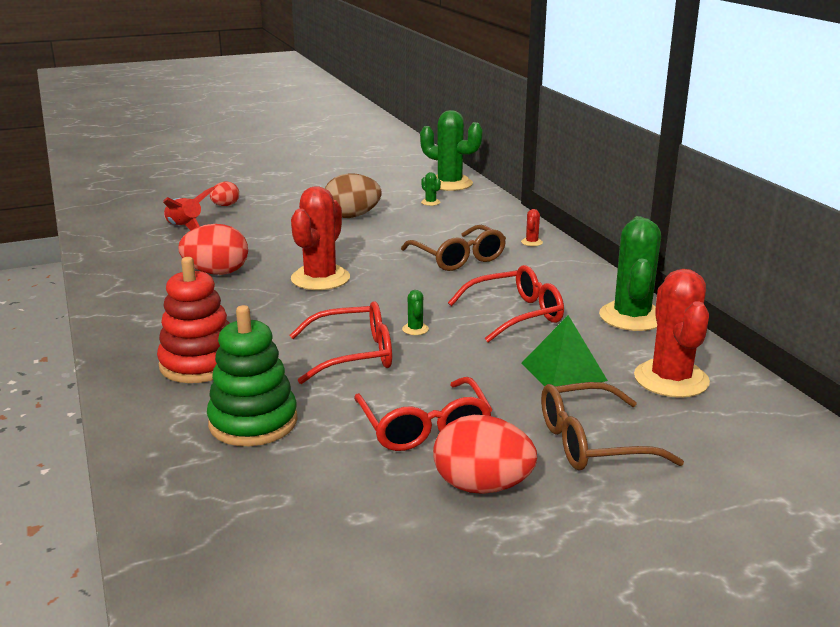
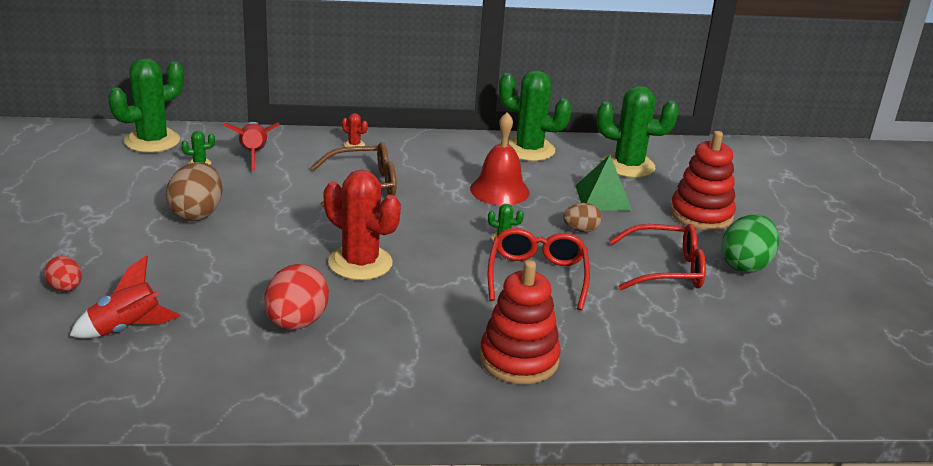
camera: 75 degrees left, 5 degrees up
(253, 422) = (637, 344): green stacking toy -> none
(466, 214) = (254, 155): none -> red rocket
(471, 366) = (581, 230): none -> brown egg
(482, 486) = (745, 265): red egg -> green egg
(515, 314) = (499, 190): red glasses -> red bell
(592, 442) = (701, 214): brown glasses -> red stacking toy
(671, 379) = (628, 166): red cactus -> green cactus

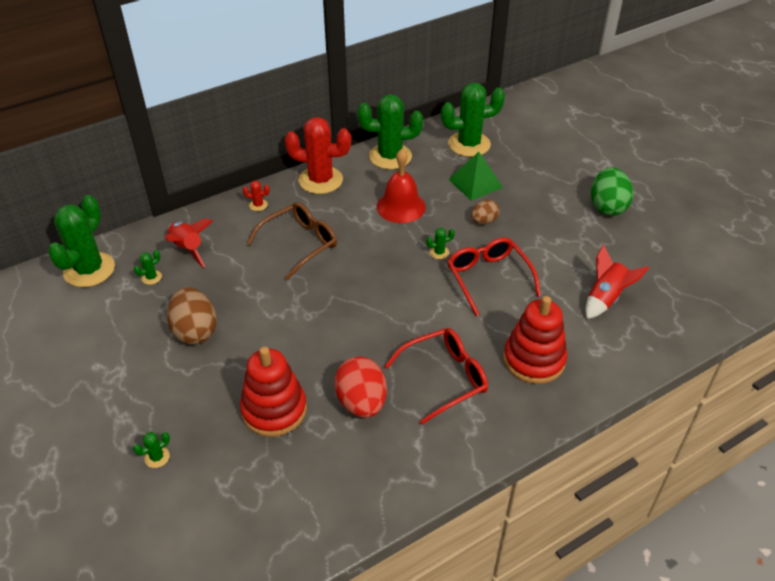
camera: 25 degrees left, 15 degrees up
(65, 288) = (157, 457): red egg -> green cactus
(126, 329) = (241, 472): red rocket -> red rocket (605, 298)
(360, 263) = (360, 323): red cactus -> red cactus (320, 180)
(666, 269) = (563, 233): red glasses -> red glasses (444, 378)
(701, 214) = (548, 172): red stacking toy -> red stacking toy (274, 410)

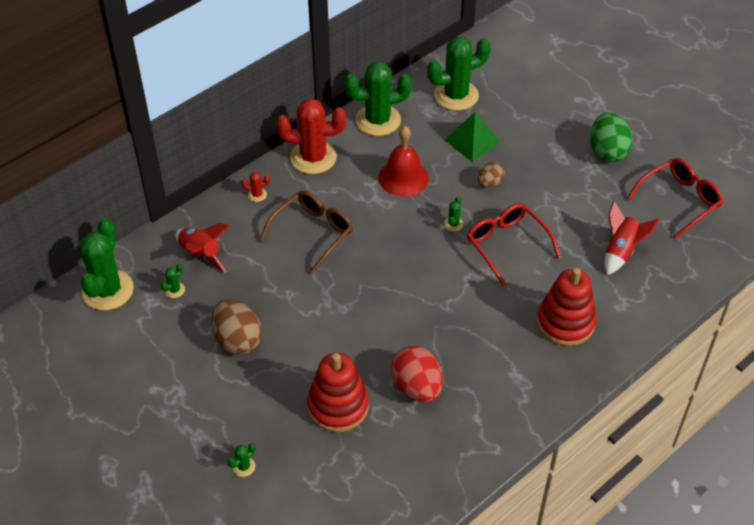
camera: 10 degrees left, 5 degrees up
(439, 252) = (453, 224): green cactus -> green cactus turned 45 degrees counterclockwise
(444, 378) = (487, 352): red glasses -> red glasses (679, 200)

